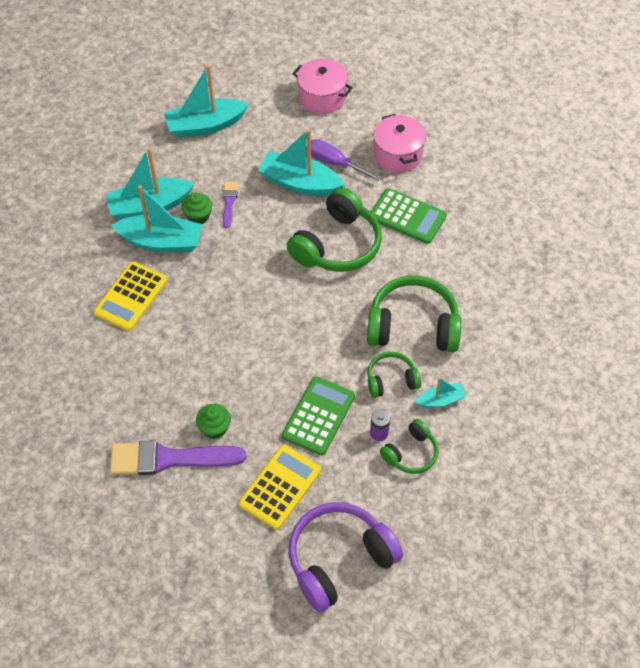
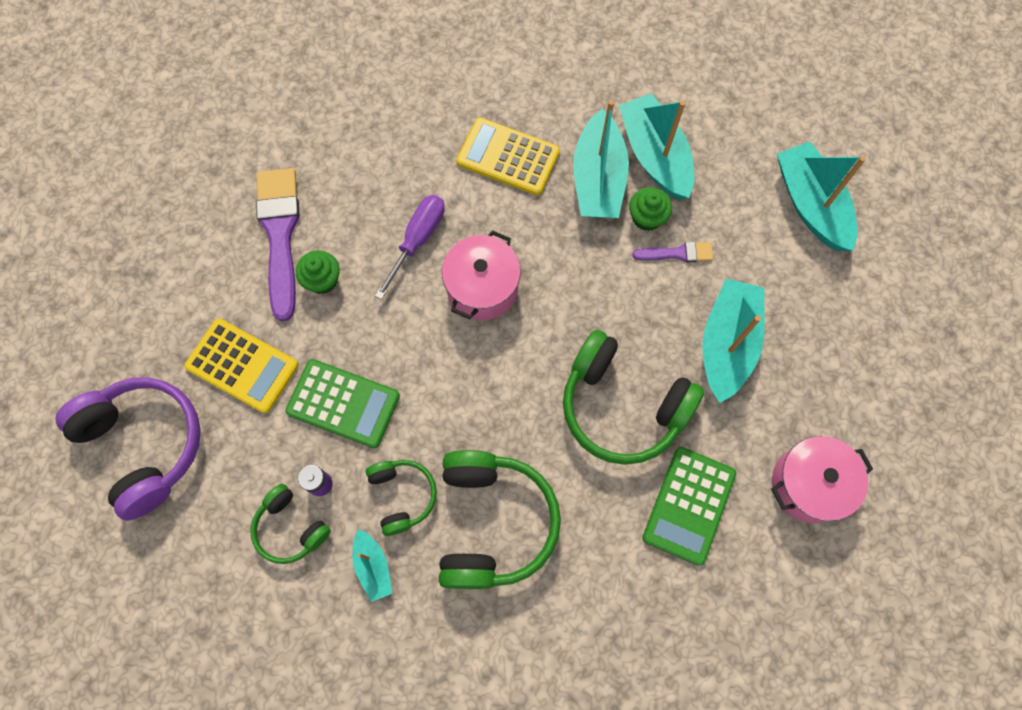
camera: 85 degrees right, 15 degrees up
(322, 97) = (902, 361): pink pot -> pink pot (482, 287)
(335, 163) = (774, 391): purple screwdriver -> purple screwdriver (417, 240)

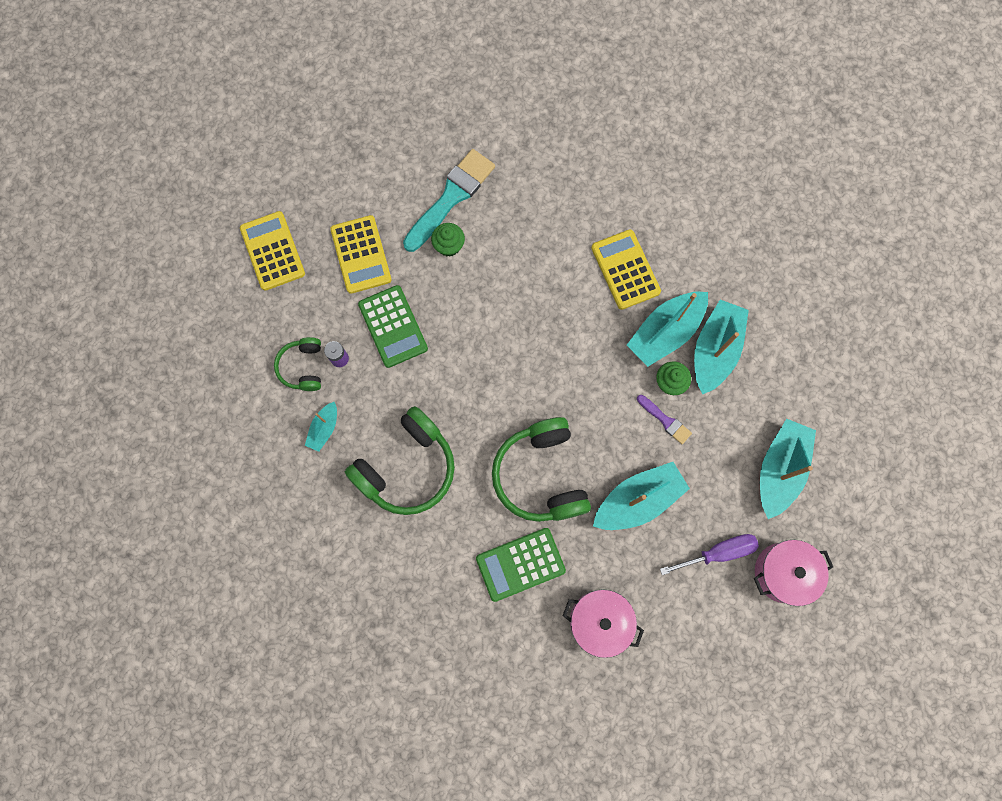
camera: 45 degrees right, 5 degrees up
(144, 445) = (273, 251): purple headphones -> yellow calculator
(280, 234) = (451, 197): purple brush -> turquoise brush
(402, 496) = (375, 406): green headphones -> none
(417, 240) = (523, 271): purple screwdriver -> purple screwdriver (717, 552)
(482, 287) = (532, 333): pink pot -> pink pot (783, 572)

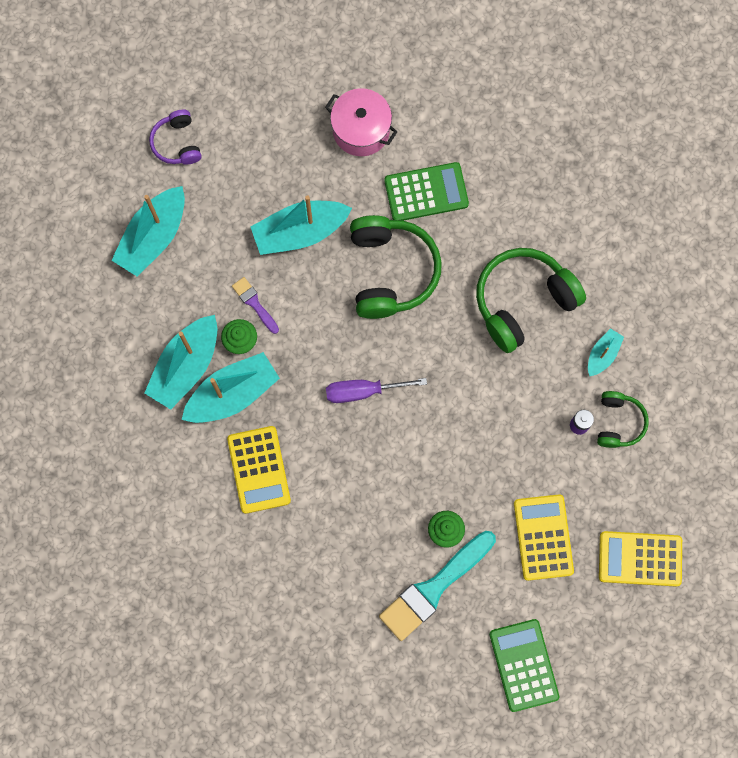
camera: 170 degrees left, 0 degrees up
(273, 251) = (640, 558): yellow calculator -> yellow calculator turned 105 degrees clockwise
(393, 326) = (518, 450): green calculator -> green calculator (524, 665)
(717, 552) = (234, 171): purple screwdriver -> purple screwdriver (363, 391)
(783, 572) = (177, 143): pink pot -> purple headphones

